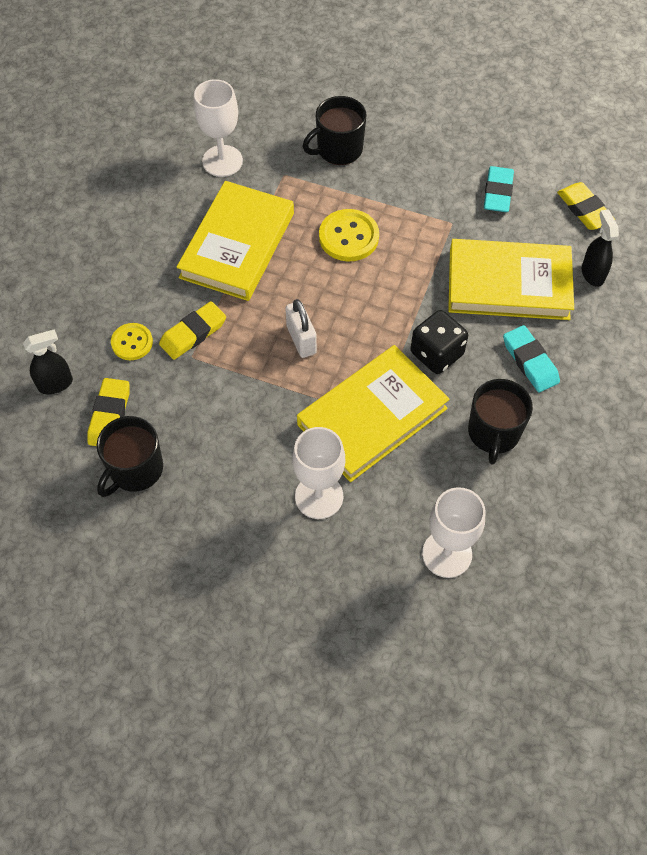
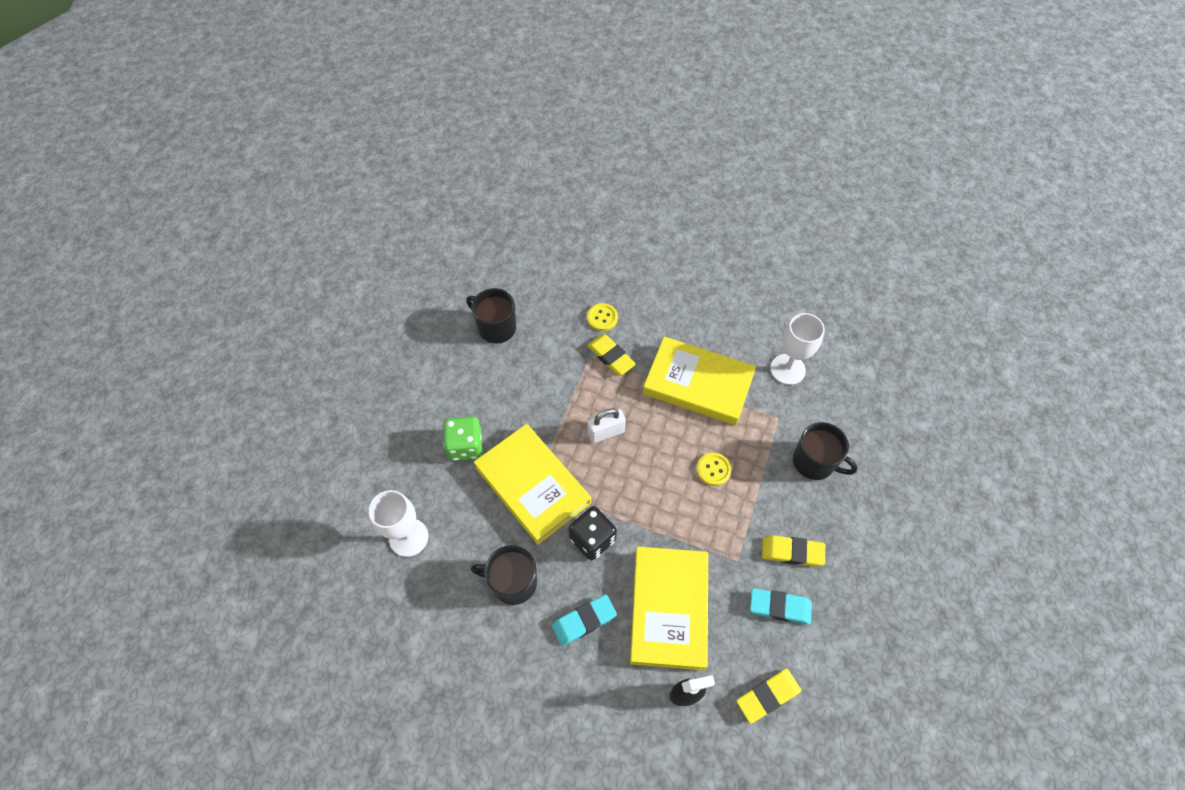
camera: 90 degrees right, 0 degrees up
(56, 384) = (567, 275): black spray bottle -> none
(109, 415) = (540, 309): yellow eraser -> yellow eraser (792, 552)
(319, 496) = (465, 446): white goblet -> green dice
(338, 149) = (814, 462): black mug -> black mug turned 150 degrees clockwise
(348, 237) = (713, 469): yellow button -> yellow button, size x0.65

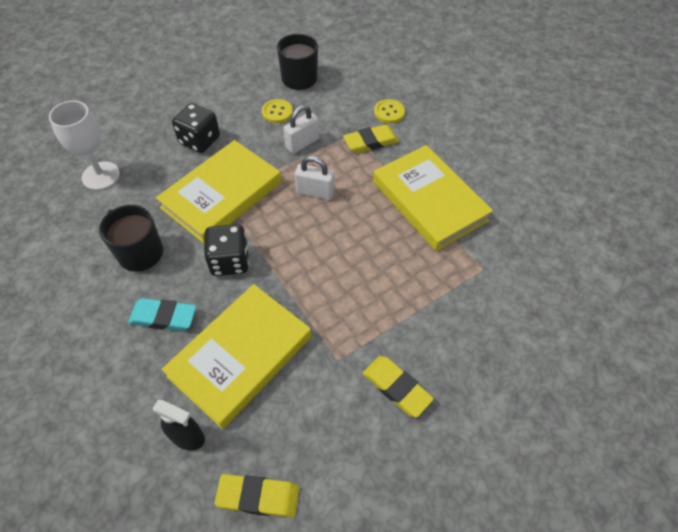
camera: 35 degrees right, 5 degrees down
(465, 446) = (200, 140): green dice -> black dice
(532, 485) = (221, 195): yellow book -> yellow book turned 45 degrees clockwise
(556, 393) = (302, 143): none -> white padlock
(611, 357) = (371, 142): yellow eraser -> yellow eraser turned 75 degrees clockwise
(713, 469) = (383, 273): yellow button -> yellow button (277, 112)
(779, 607) = (341, 427): turquoise eraser -> none
(787, 369) = (527, 236): white goblet -> none
(814, 462) = (488, 326): black mug -> none

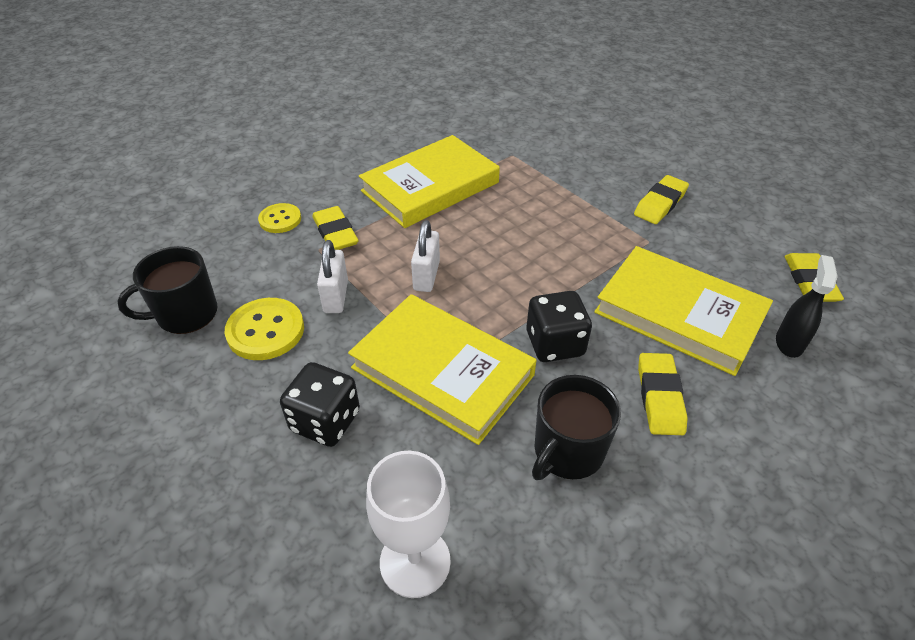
camera: 95 degrees left, 10 degrees down
(163, 317) = (659, 397): turquoise eraser -> yellow eraser
(277, 112) = (265, 331): yellow button -> yellow button, size x1.55
(302, 143) = (336, 296): white padlock -> white padlock turned 45 degrees clockwise

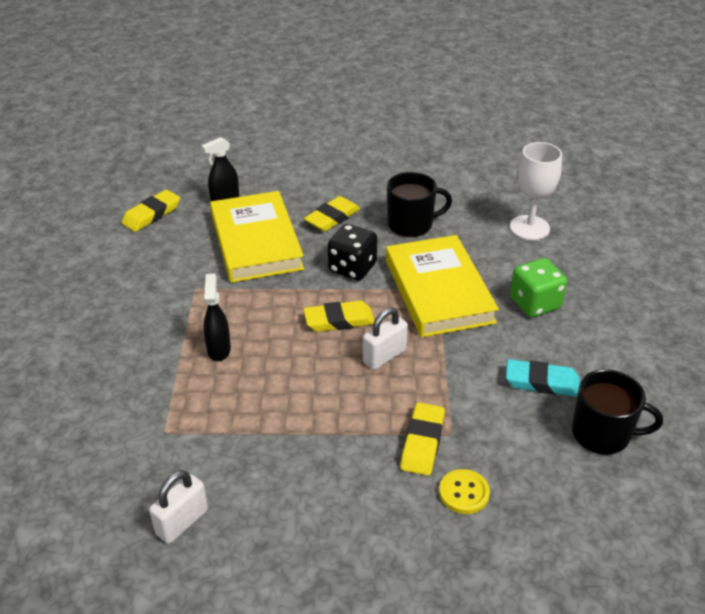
camera: 140 degrees left, 5 degrees down
(265, 331) = (542, 382): yellow button -> turquoise eraser
(325, 421) = (535, 303): black dice -> green dice
(336, 296) = (469, 380): white padlock -> white padlock (182, 522)
(430, 187) = (286, 442): yellow book -> none
(556, 211) = (219, 349): none -> black spray bottle
(660, 203) = (136, 308): yellow eraser -> yellow eraser (339, 320)

